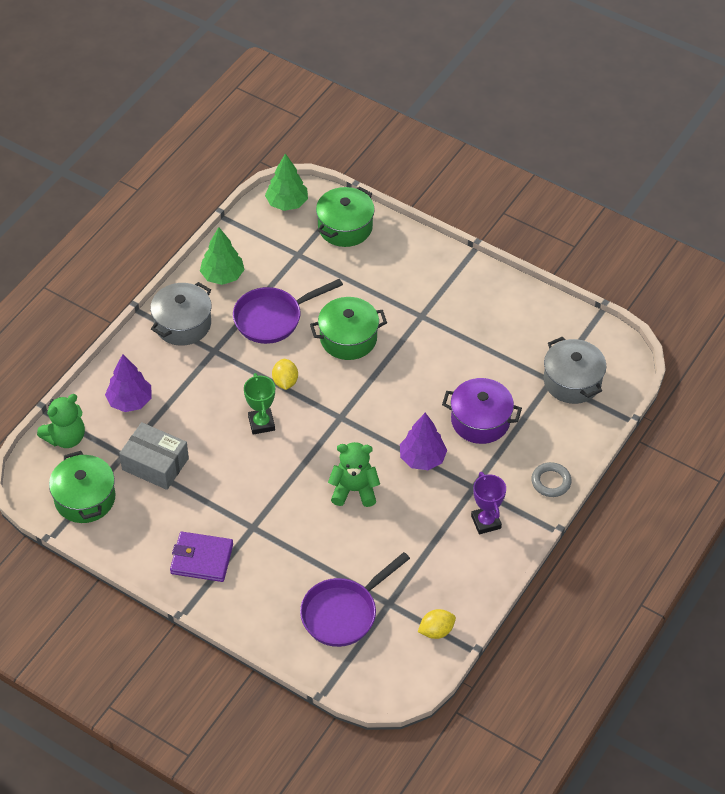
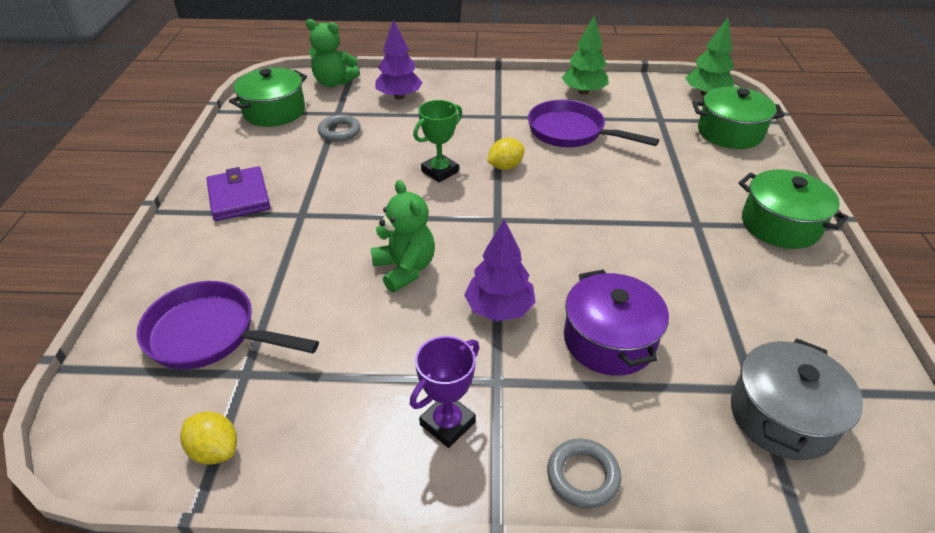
camera: 60 degrees right, 10 degrees down
(155, 464) = (339, 131): grey box -> grey ring
(182, 324) = (508, 92): grey pot -> none
(348, 338) = (603, 185): green pot -> green pot (780, 225)

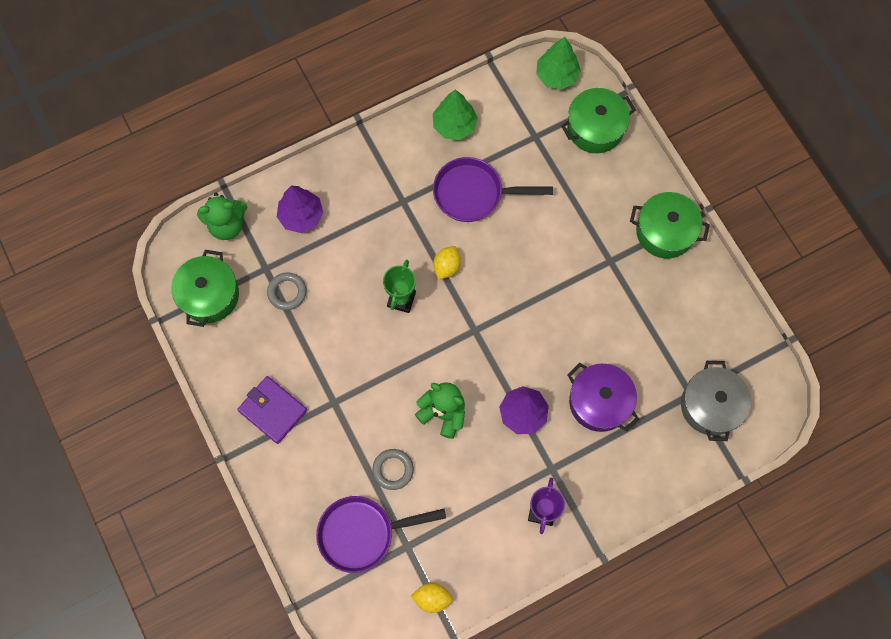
camera: 30 degrees left, 30 degrees up
(583, 476) = (626, 502): grey ring -> grey ring (393, 470)

